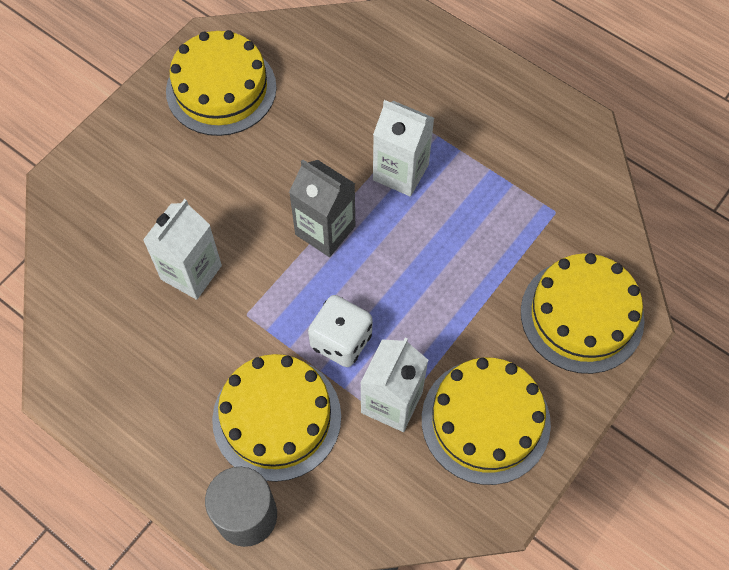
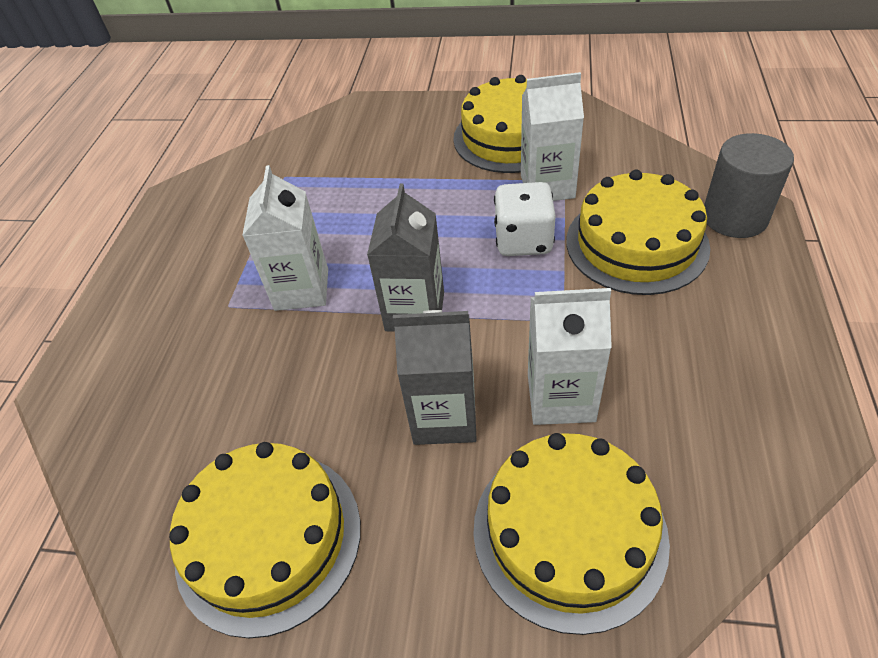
camera: 115 degrees left, 15 degrees down
(228, 203) = (444, 416): none -> grey carton
(582, 315) = (377, 129): yellow cake -> yellow cake (569, 532)

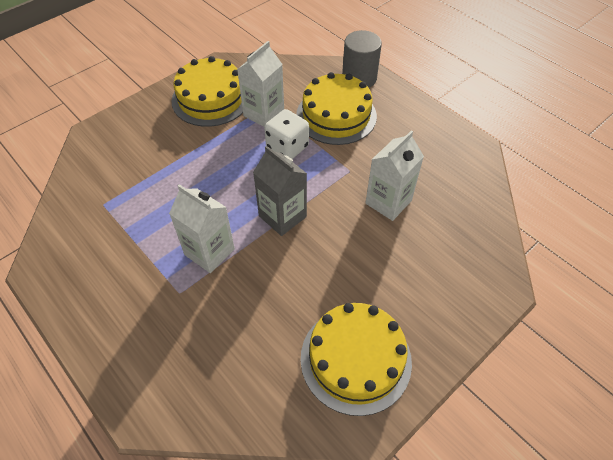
camera: 55 degrees left, 5 degrees up
(444, 416) = (356, 248): grey carton -> none
(569, 532) = (451, 247): yellow cake -> none

